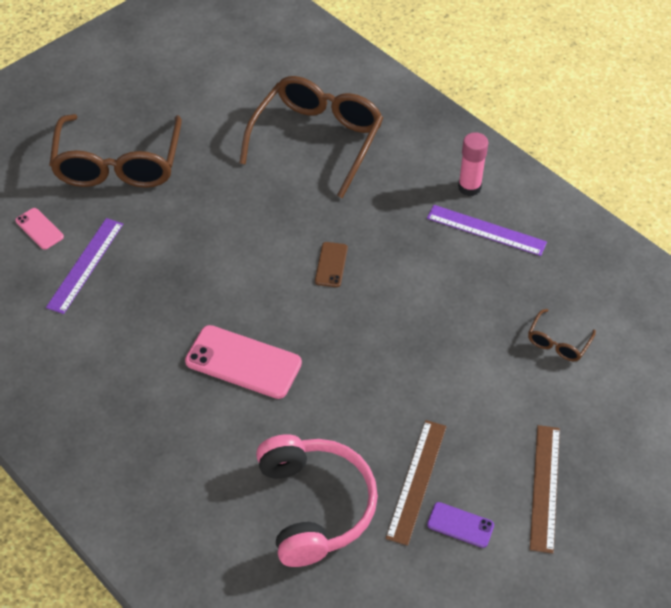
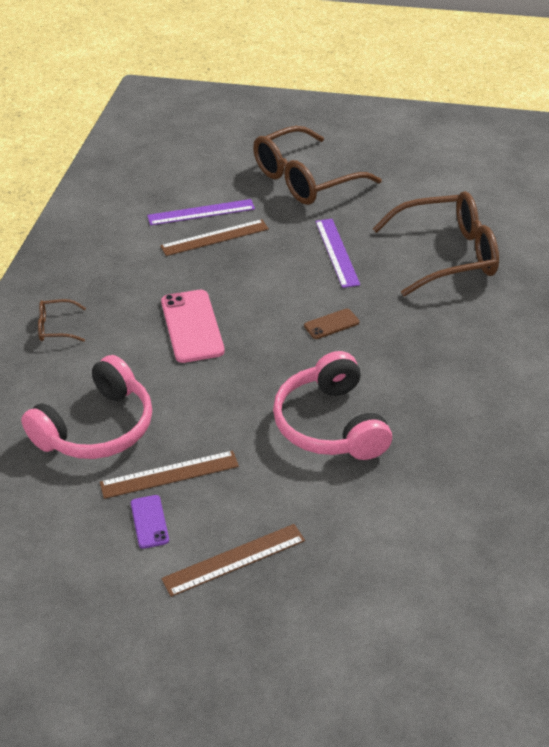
camera: 55 degrees right, 10 degrees down
(39, 229) = (210, 178): pink phone -> none
(134, 276) = (214, 237): none -> brown ruler
(448, 337) = (330, 424): none -> pink headphones
(469, 187) = (505, 361): pink glue stick -> none
(486, 230) = (470, 393): purple ruler -> purple ruler (336, 252)
(558, 342) = (398, 497): brown glasses -> brown glasses (56, 327)

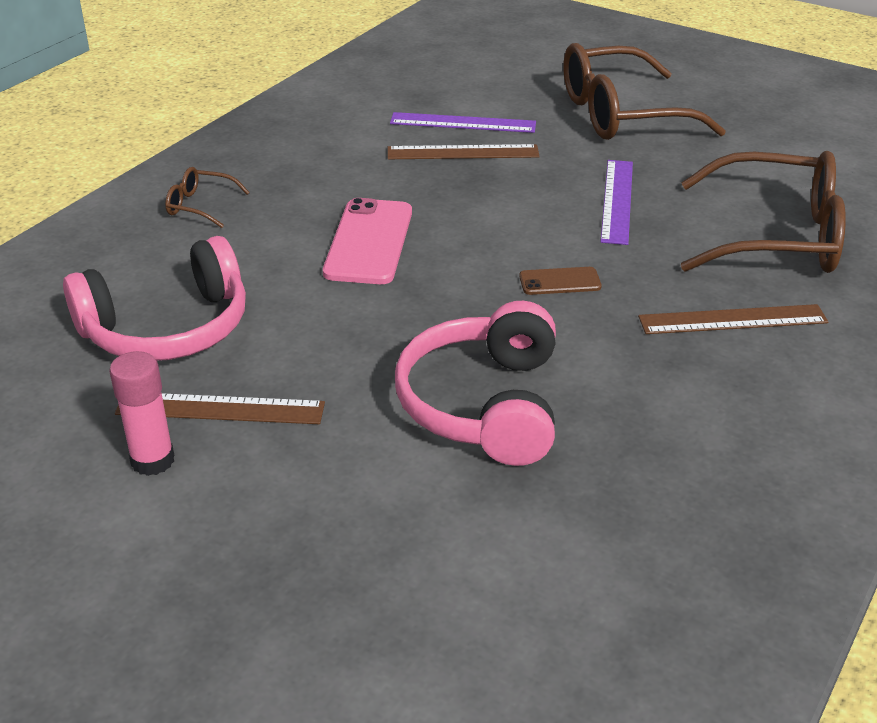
camera: 20 degrees right, 5 degrees down
(149, 522) = (152, 460): purple phone -> pink glue stick
(234, 560) = (232, 546): brown ruler -> brown ruler (733, 320)

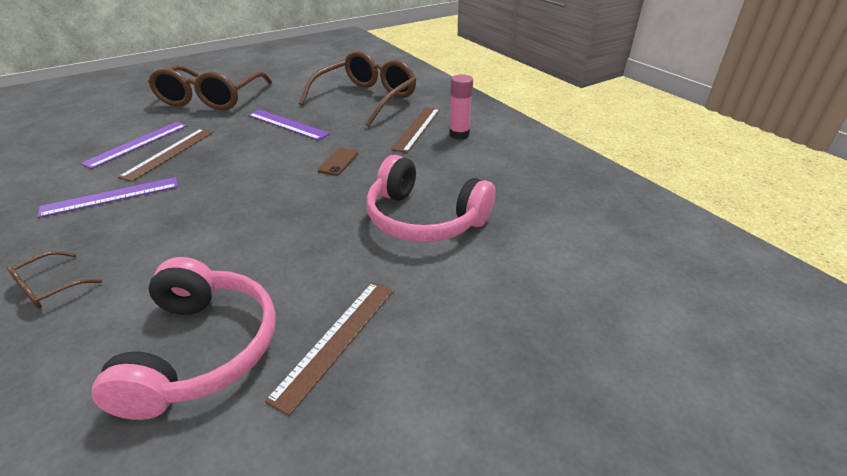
camera: 65 degrees left, 0 degrees up
(152, 460) = (369, 400): pink glue stick -> pink glue stick (459, 135)
(351, 162) = (111, 197): none -> purple ruler
(369, 242) = (217, 215): pink phone -> none

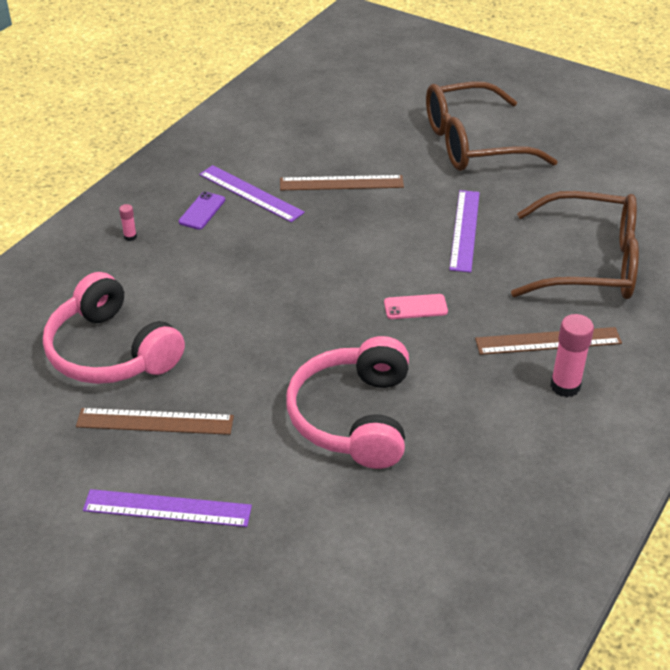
camera: 65 degrees right, 5 degrees up
(50, 287) = (130, 237): brown glasses -> pink glue stick
(89, 229) = (202, 211): none -> purple phone
(137, 144) = (342, 153): purple ruler -> purple ruler (167, 508)
(202, 350) = (111, 351): pink headphones -> pink headphones turned 75 degrees clockwise
(338, 162) = (415, 307): brown phone -> pink phone

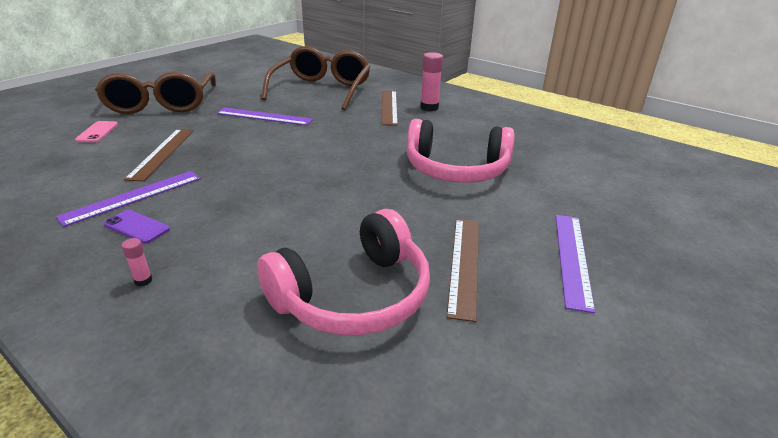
camera: 85 degrees left, 10 degrees down
(415, 307) = (342, 139): pink phone -> pink phone (97, 132)

